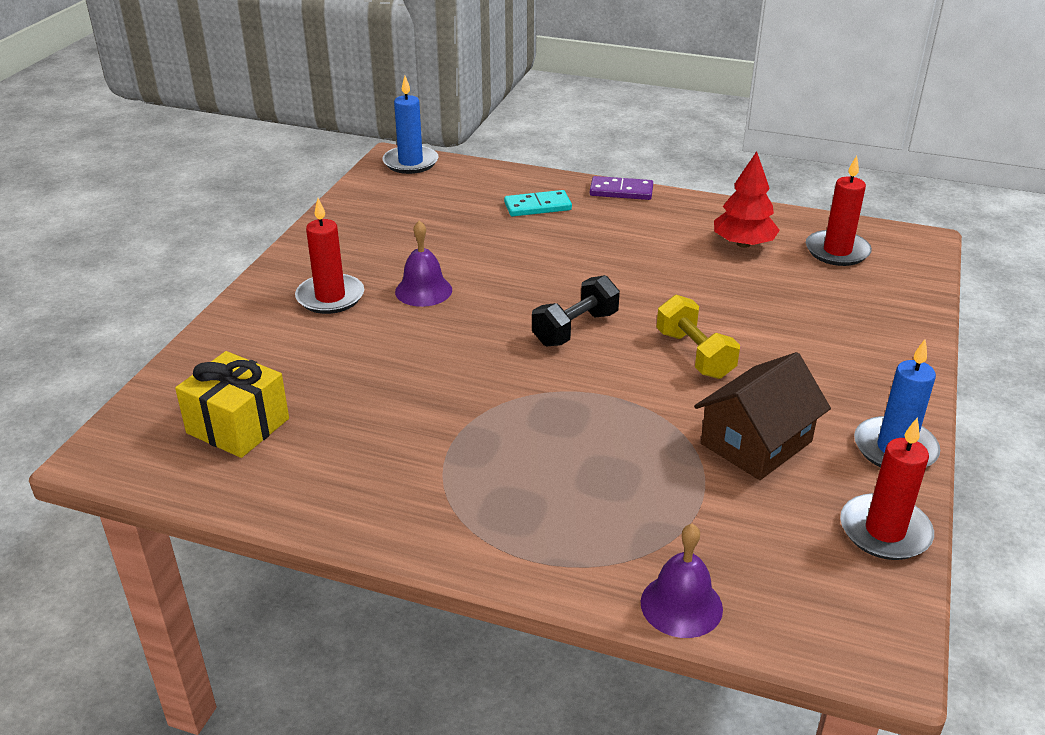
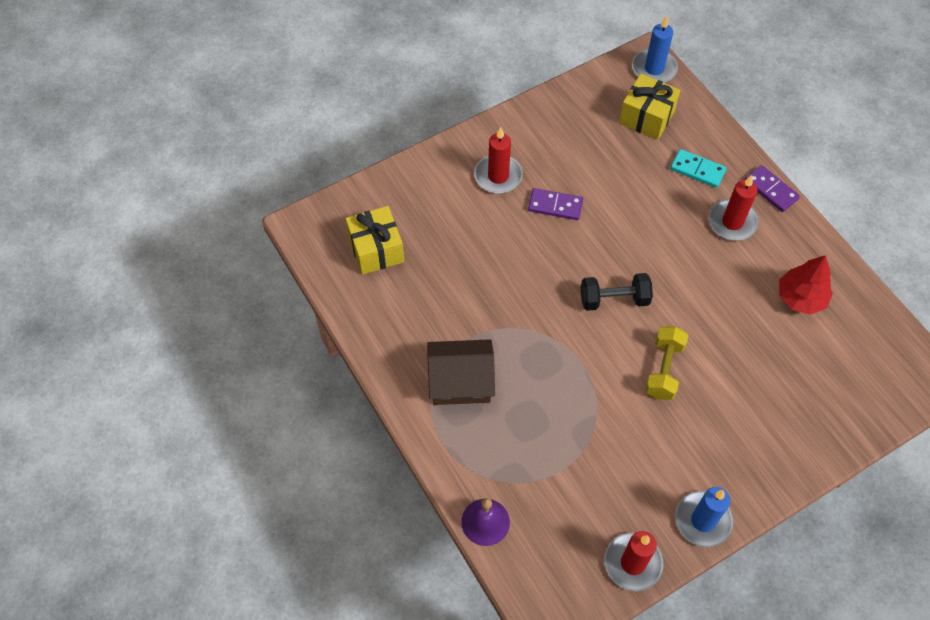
camera: 40 degrees right, 25 degrees up
(423, 290) = (555, 205): purple bell -> purple domino
(443, 194) = (646, 117): none -> yellow gift
(756, 442) = (629, 457): brown house -> brown house (461, 381)
(837, 251) = (859, 348): red candle -> red candle (732, 222)

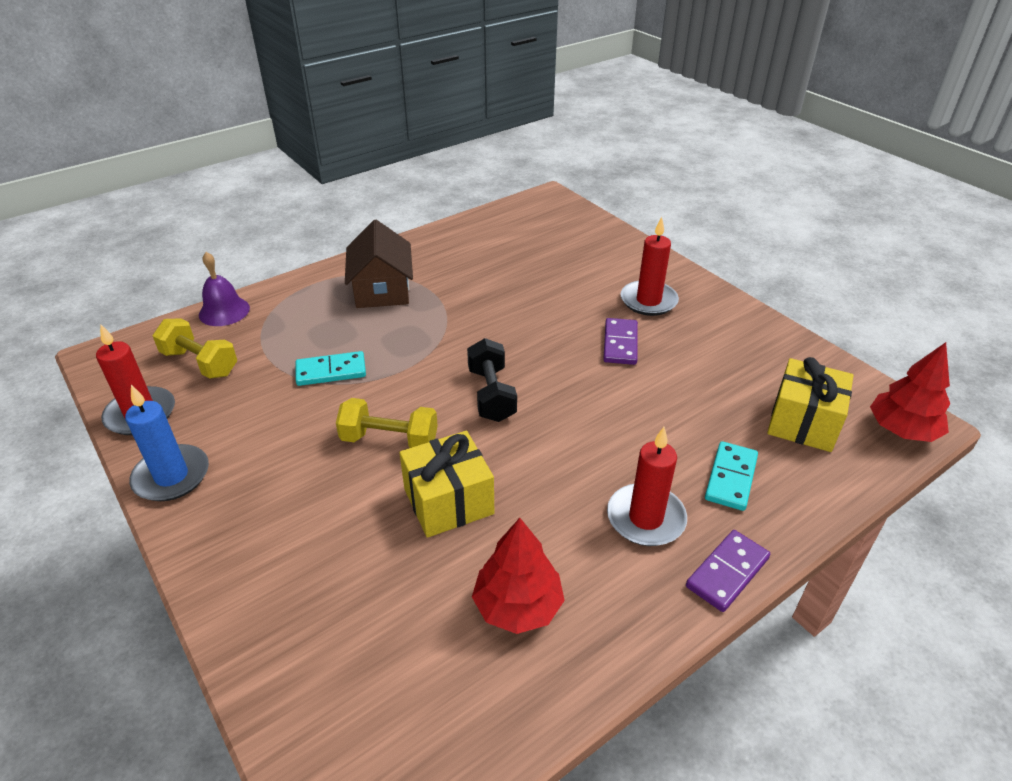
camera: 85 degrees right, 20 degrees down
(376, 250) = (531, 234): yellow gift -> yellow gift (448, 501)
(565, 528) = (200, 363): none -> yellow dumbbell
(581, 417) = (331, 371): none -> turquoise domino
(654, 69) = (902, 430): blue candle -> red tree

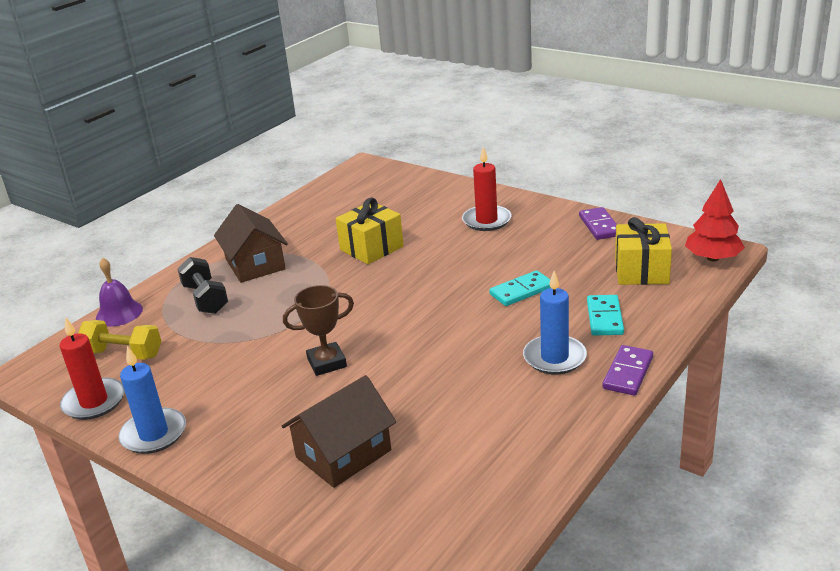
camera: 15 degrees left, 10 degrees down
(331, 371) = (247, 331): turquoise domino -> turquoise domino (521, 291)
(344, 575) = (343, 454): none -> brown house
(389, 440) = (327, 363): yellow dumbbell -> brown trophy
(448, 501) = (398, 388): yellow gift -> yellow gift (371, 248)
(491, 394) = (393, 313): black dumbbell -> black dumbbell (205, 299)
(518, 606) = (487, 433): red tree -> none
(620, 344) = (479, 254): purple domino -> purple domino (600, 226)
(645, 518) = (554, 358): red candle -> blue candle

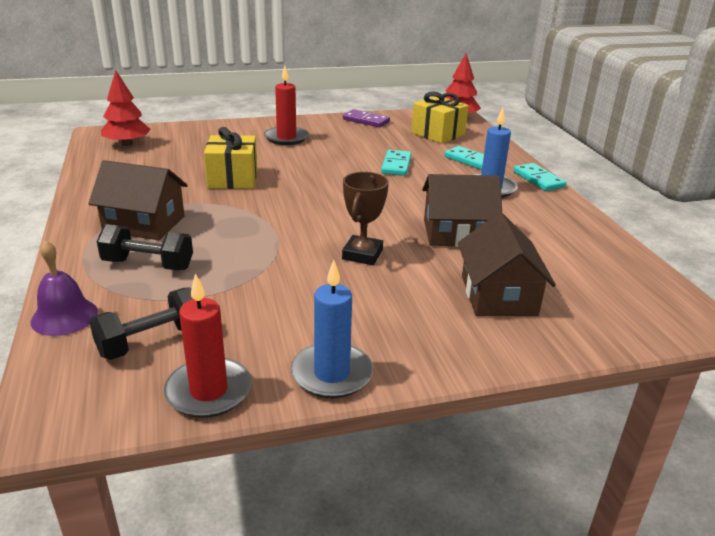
camera: 55 degrees left, 0 degrees up
(123, 354) = (152, 341): yellow dumbbell -> black dumbbell
(363, 183) = (127, 144): none -> red tree
(428, 385) = (457, 233): none -> brown house
(628, 373) = (538, 179): purple domino -> turquoise domino

